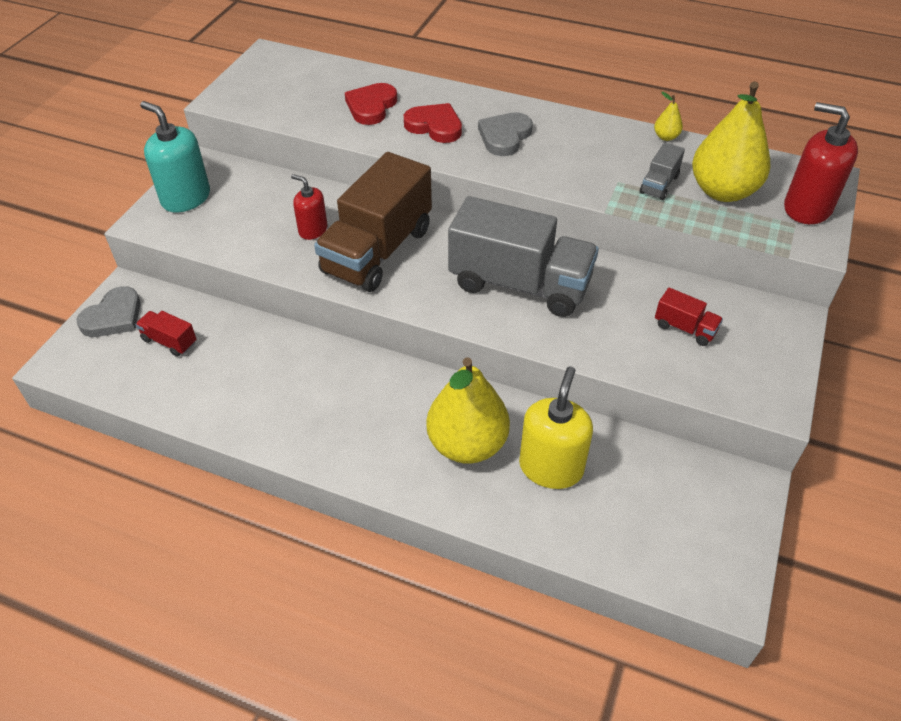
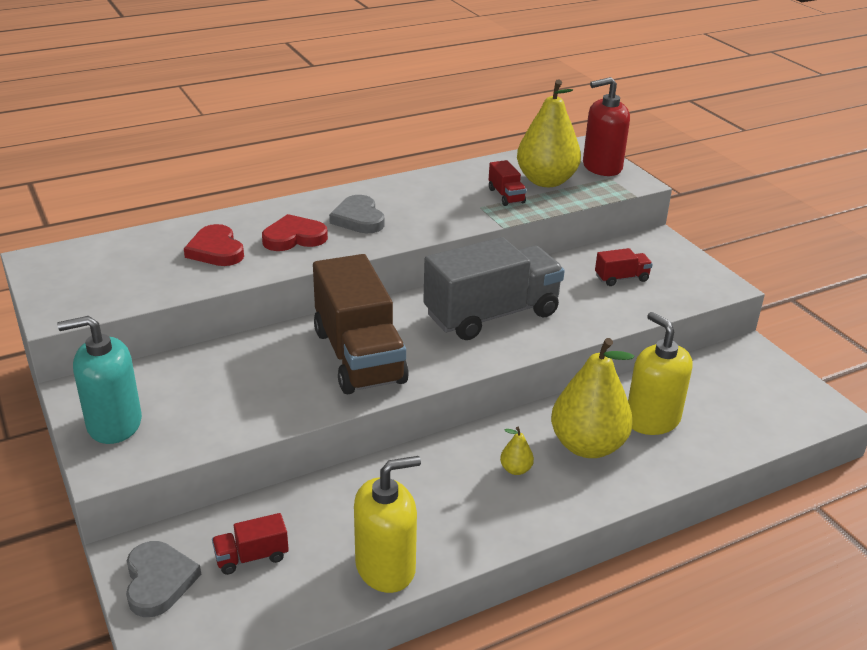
camera: 50 degrees left, 15 degrees down
(218, 411) = (385, 567): none -> yellow soap dispenser
(313, 230) = (281, 375): red soap dispenser -> none
(659, 184) = (506, 196): grey truck -> red truck
(666, 137) = (462, 168): yellow pear -> yellow pear (515, 469)

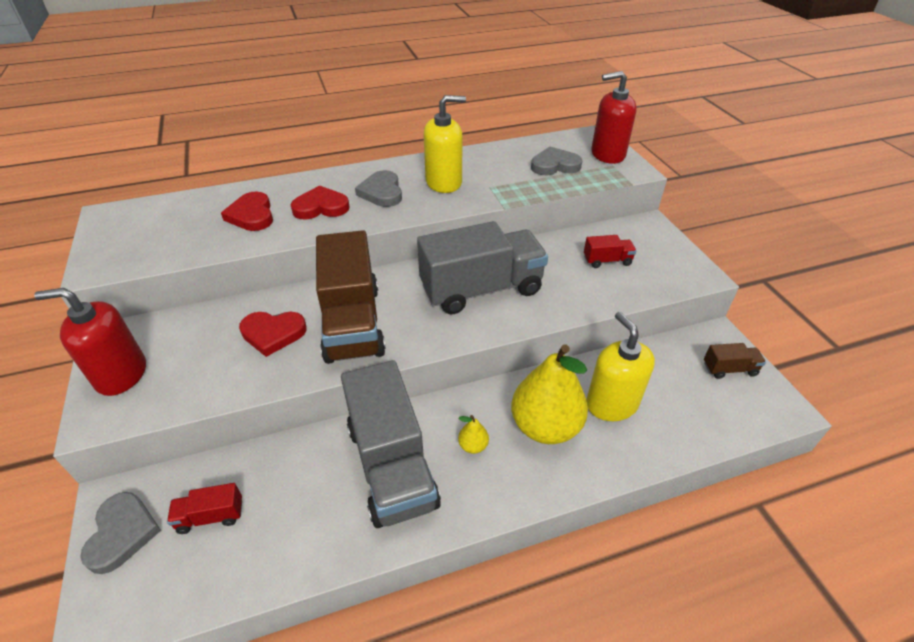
camera: 10 degrees right, 10 degrees up
(114, 424) = (121, 374): turquoise soap dispenser -> red soap dispenser
(272, 373) = (273, 333): none -> red heart
(385, 567) = (324, 544): yellow soap dispenser -> yellow soap dispenser (444, 182)
(433, 494) = (391, 465): none -> grey truck
(506, 196) = (515, 177): red truck -> none
(546, 181) = (554, 165): yellow pear -> grey heart
(767, 379) = (729, 369): none -> brown truck

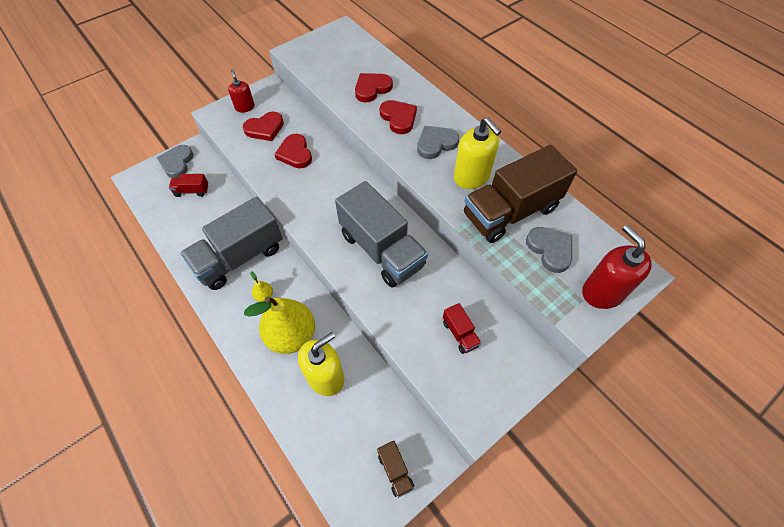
camera: 70 degrees right, 15 degrees up
(121, 374) = (245, 107): red soap dispenser -> red soap dispenser, size x0.60
(122, 533) = (177, 163): grey heart -> grey heart turned 120 degrees clockwise
(193, 358) = (265, 128): none -> red heart
(210, 516) = (192, 191): red truck -> red truck turned 60 degrees counterclockwise
(352, 323) = (318, 188): brown truck -> brown truck (510, 211)

